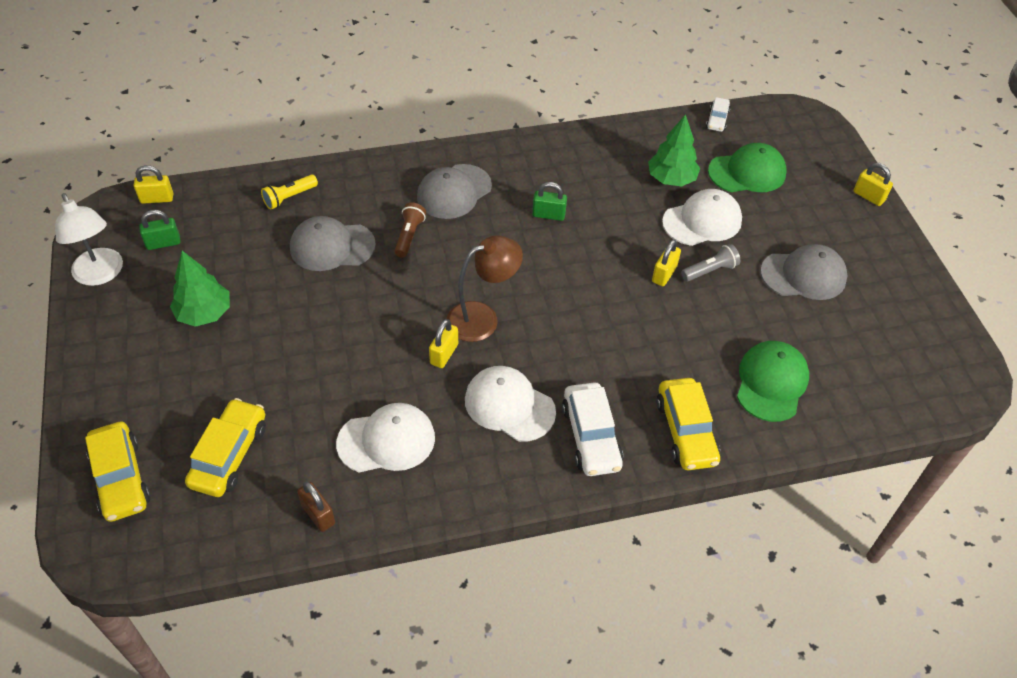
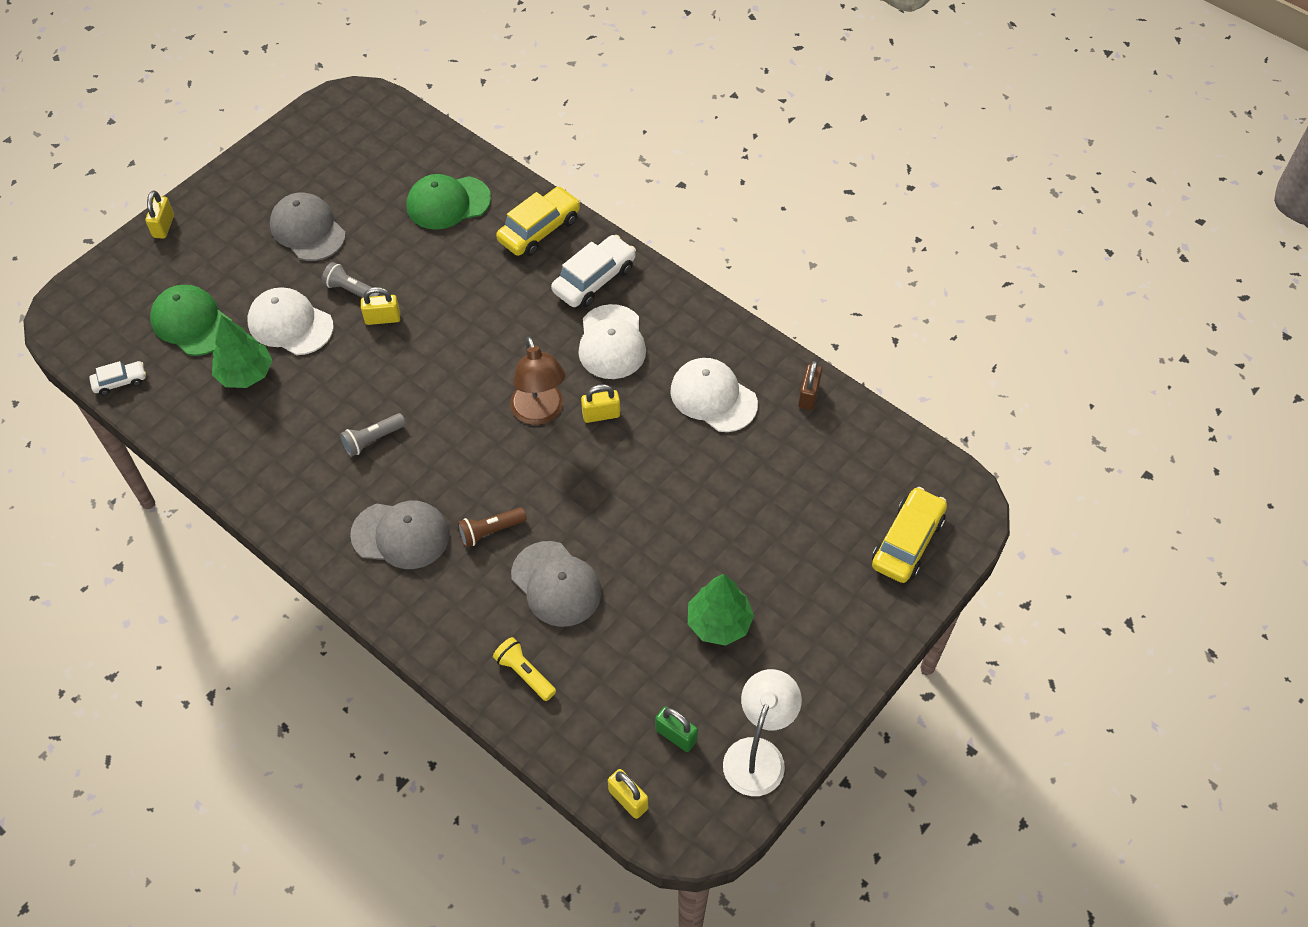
camera: 125 degrees left, 5 degrees up
(229, 455) = (821, 487): yellow car -> none
(289, 197) = (524, 673): yellow flashlight -> yellow flashlight turned 150 degrees counterclockwise
(482, 318) = (540, 413): brown lamp -> brown lamp turned 135 degrees counterclockwise
(548, 215) = (372, 440): green padlock -> grey flashlight

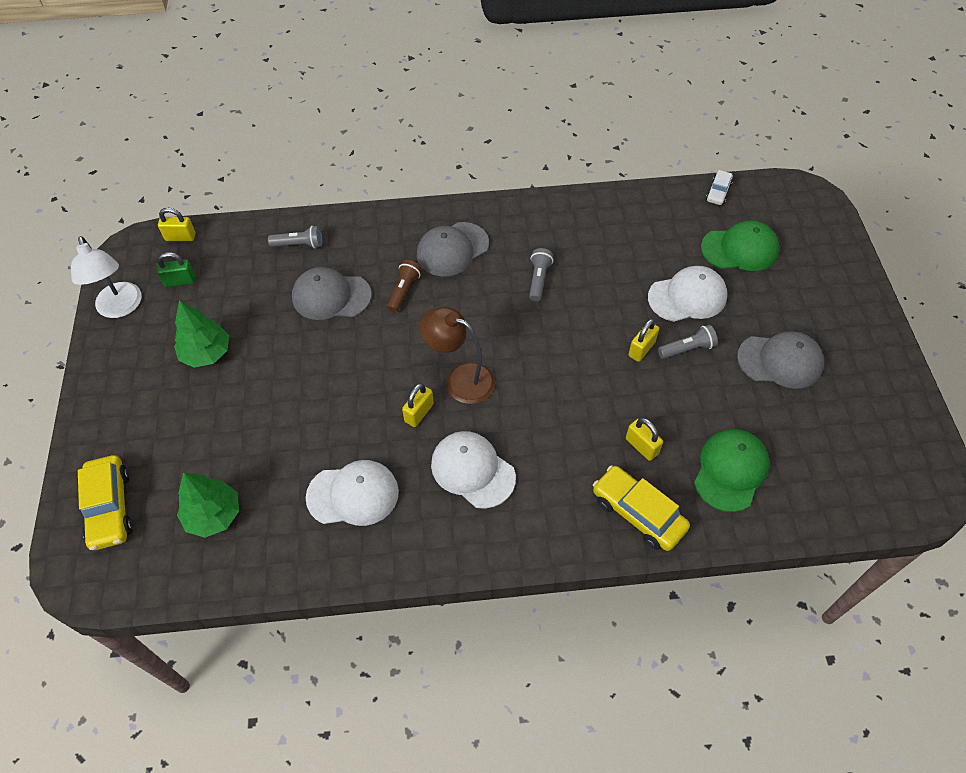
camera: 135 degrees right, 0 degrees up
(163, 226) = (859, 283): yellow padlock -> yellow padlock (642, 446)
(245, 374) = (663, 251): green tree -> green tree (213, 515)
(524, 673) = (299, 244): yellow flashlight -> grey flashlight
(539, 230) = (638, 513): yellow car -> yellow car turned 135 degrees clockwise
(594, 279) = (545, 509): white car -> none
(808, 395) = (280, 561): brown padlock -> none

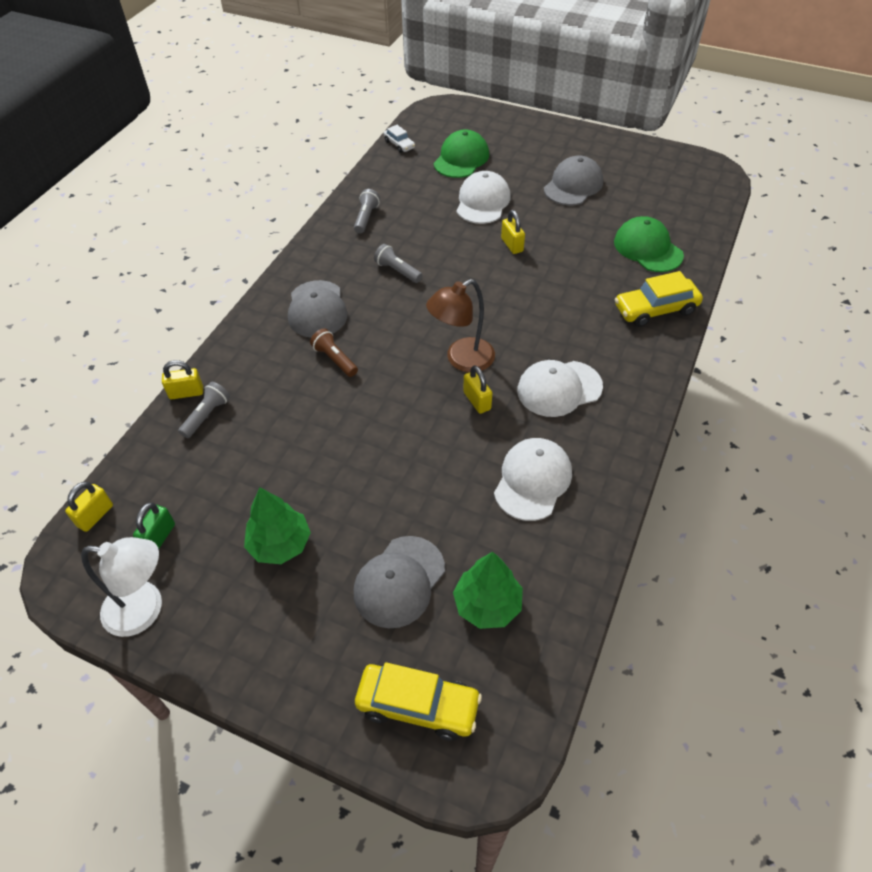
camera: 60 degrees left, 5 degrees down
(331, 296) = (295, 414): grey cap -> grey cap (399, 581)
(642, 446) = (599, 283): yellow padlock -> yellow padlock (186, 393)
(687, 349) = (529, 222): grey flashlight -> grey flashlight (366, 218)

